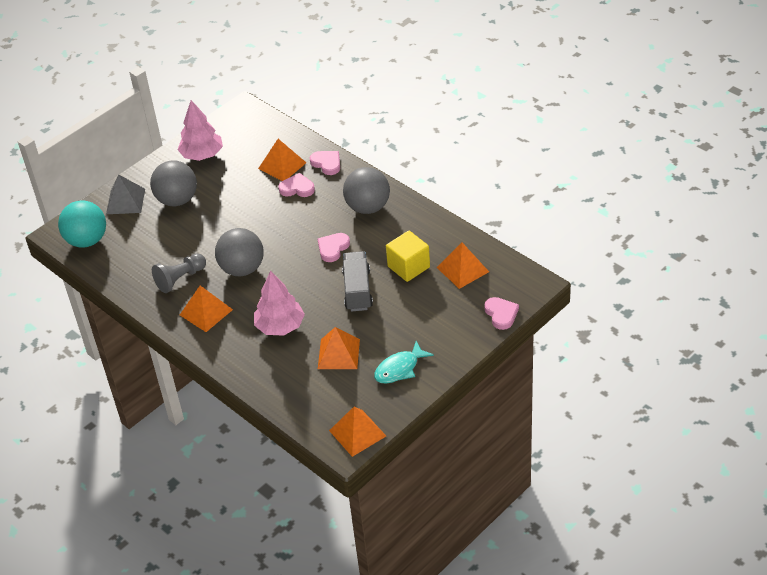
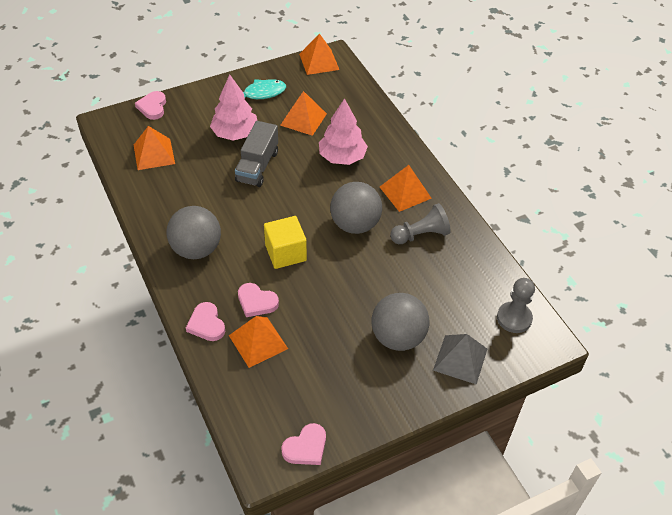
camera: 165 degrees left, 5 degrees up
(87, 240) = (514, 318): turquoise ball -> grey pawn
(202, 155) = (347, 398): pink tree -> pink tree (235, 133)
(333, 248) = (257, 215): pink heart -> pink heart (306, 447)
(408, 267) = (199, 172): yellow cube -> yellow cube (285, 253)

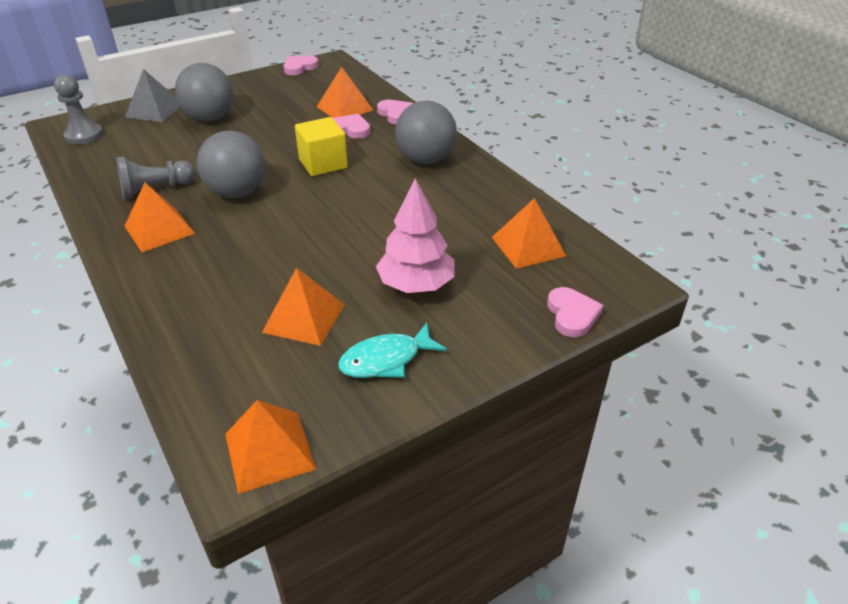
camera: 175 degrees right, 10 degrees down
(257, 166) = (371, 243): grey truck -> none
(342, 157) = (243, 265): pink tree -> none

